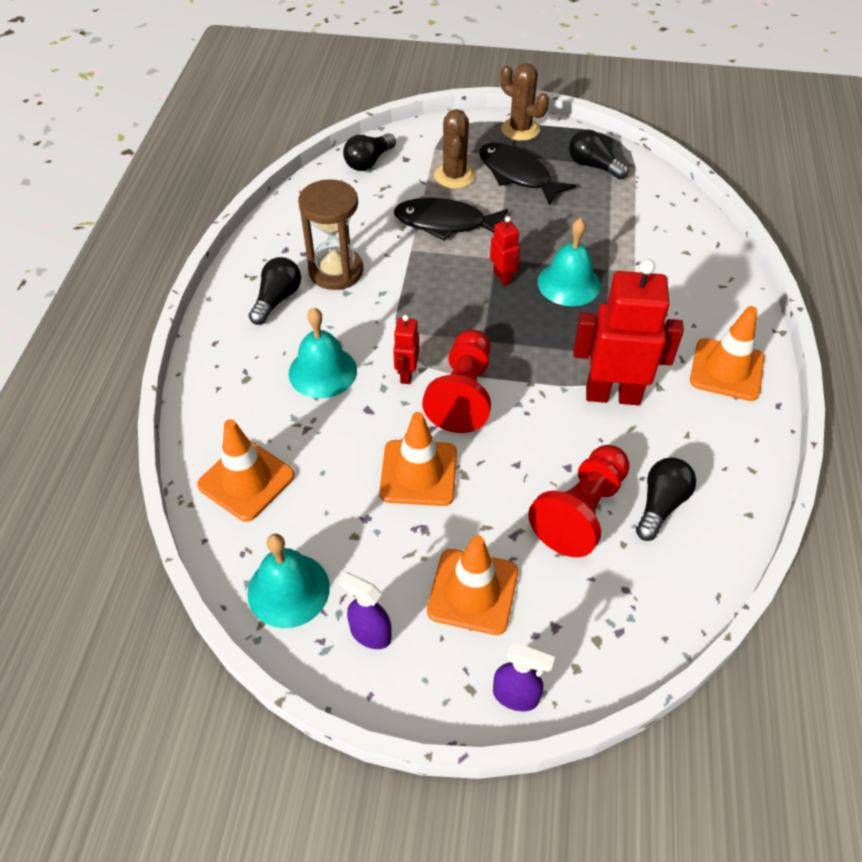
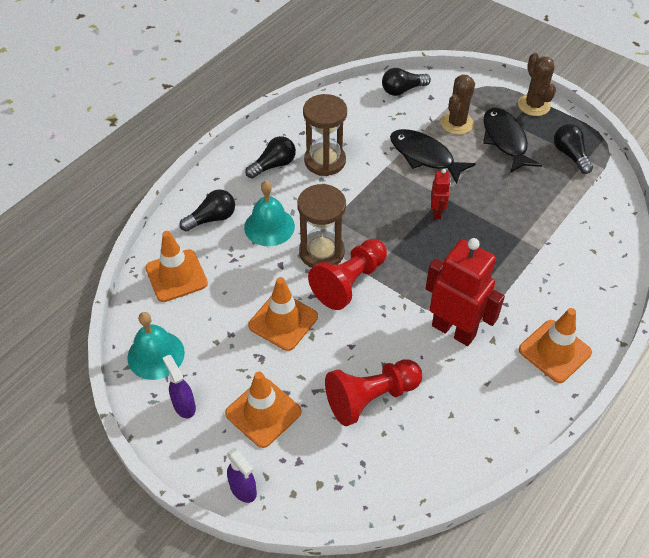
camera: 30 degrees right, 0 degrees up
(406, 374) = (321, 252): red robot -> brown hourglass
(569, 283) = (482, 237): turquoise bell -> none
(660, 504) = (430, 420): black light bulb -> black light bulb (212, 218)

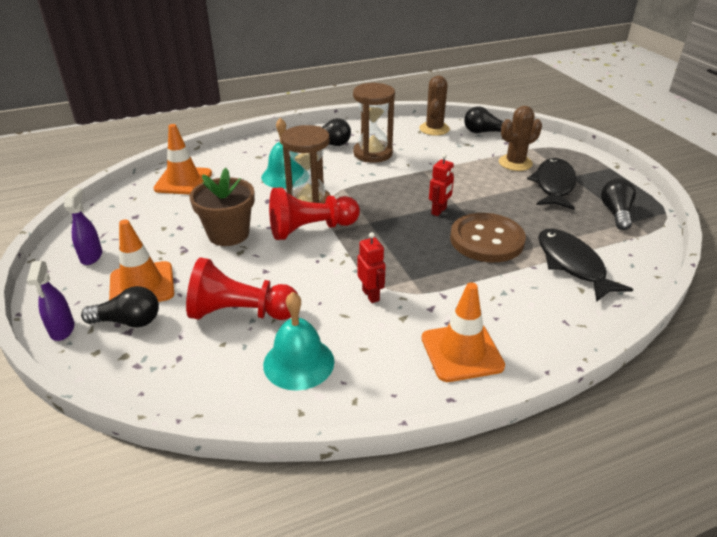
camera: 30 degrees right, 15 degrees down
(156, 355) = (112, 219): turquoise bell -> turquoise bell (298, 362)
(212, 218) = (248, 159): black light bulb -> black light bulb (128, 321)
(283, 321) = (228, 234): orange traffic cone -> brown flower pot
(425, 156) = (464, 174): black fish -> black fish (572, 265)
(454, 330) = (371, 295): red robot -> red robot, size x0.48
(496, 229) = (486, 240): none -> brown button
(534, 105) = (605, 171): brown cactus -> brown cactus (434, 129)

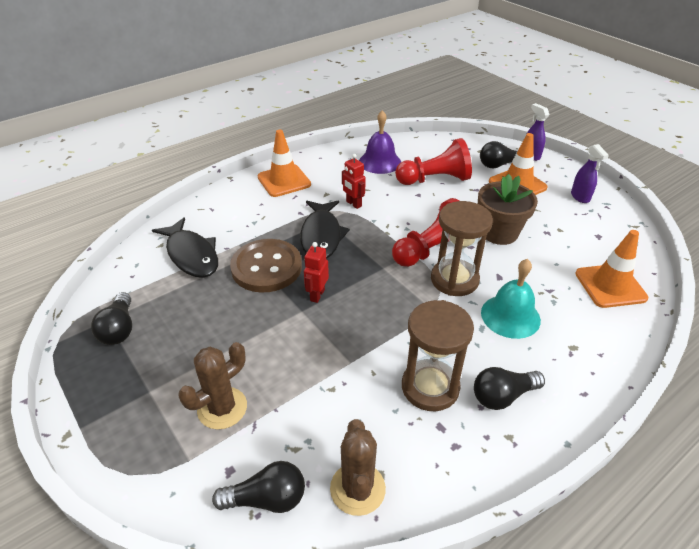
camera: 165 degrees right, 5 degrees up
(298, 362) = (380, 162): turquoise bell -> purple bell
(553, 185) = (178, 366): black fish -> black fish (321, 236)

